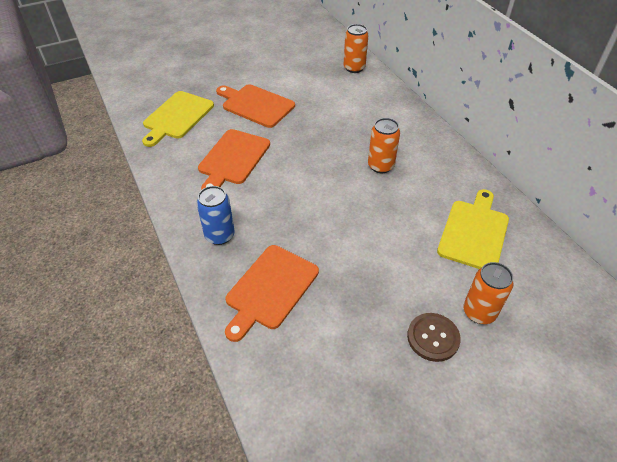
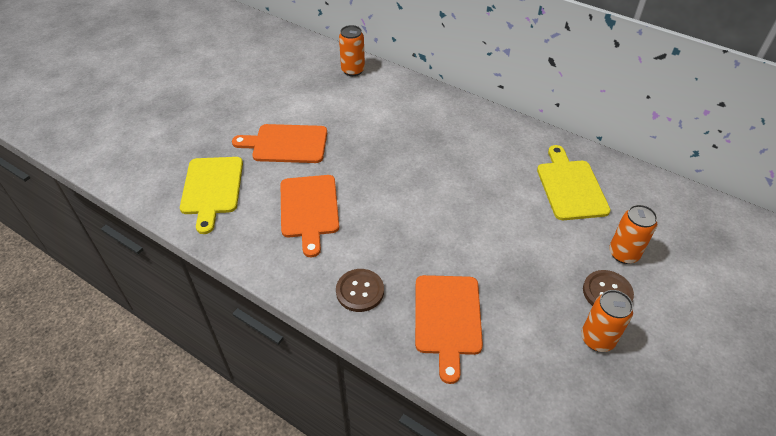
camera: 30 degrees left, 0 degrees up
(219, 235) = (360, 291): blue can -> brown button
(380, 166) = (452, 159): orange can -> orange can (597, 339)

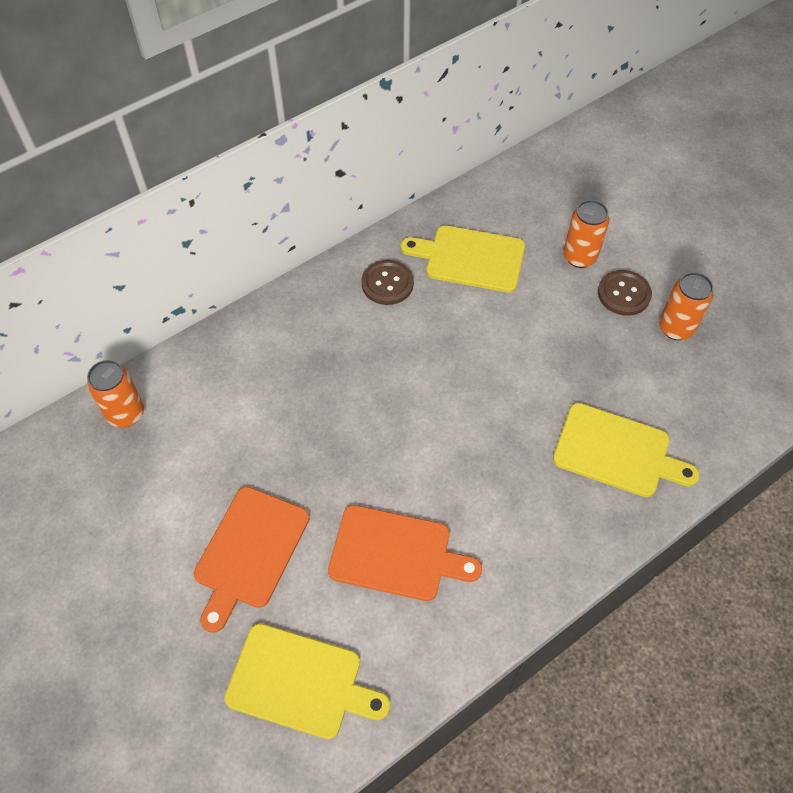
camera: 70 degrees left, 10 degrees up
(360, 291) = (552, 531): brown button -> brown button (387, 283)
(447, 319) = (617, 451): orange cutting board -> yellow cutting board

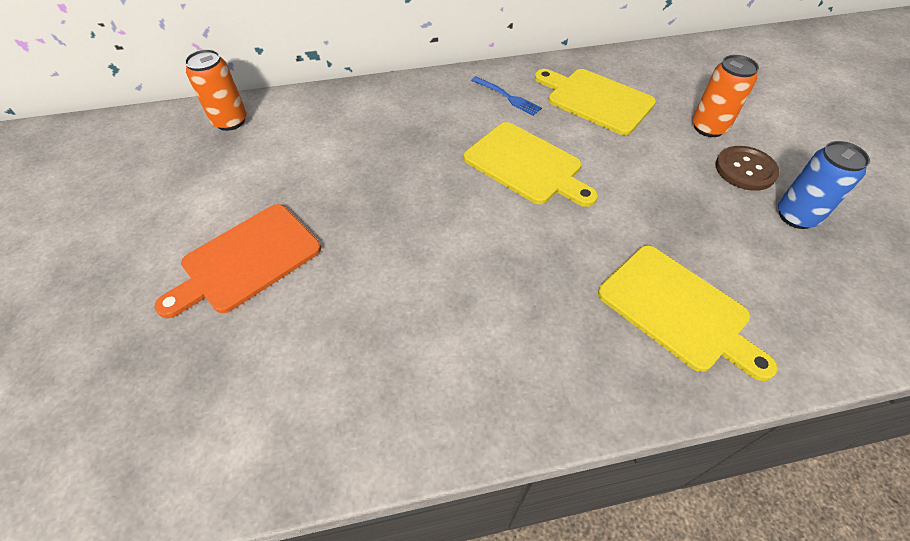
camera: 25 degrees right, 5 degrees down
(300, 682) = (203, 402): yellow cutting board -> yellow cutting board (526, 165)
(387, 283) = (508, 97): brown button -> blue fork
(396, 554) = (380, 317): orange cutting board -> none
(676, 328) = (796, 216): orange can -> blue can

